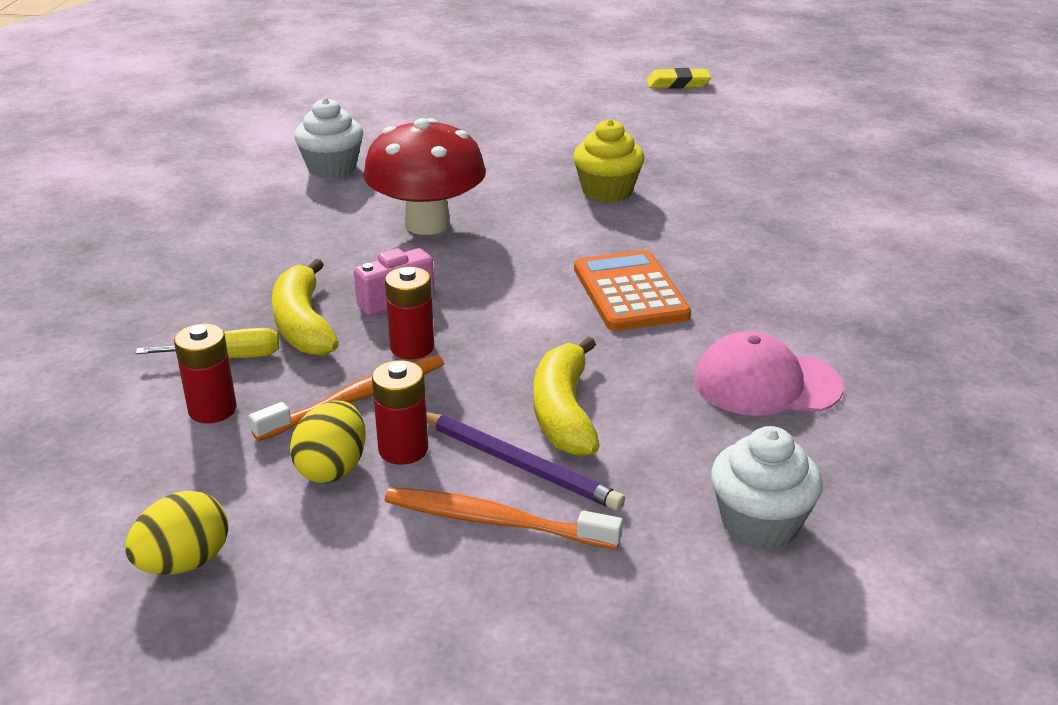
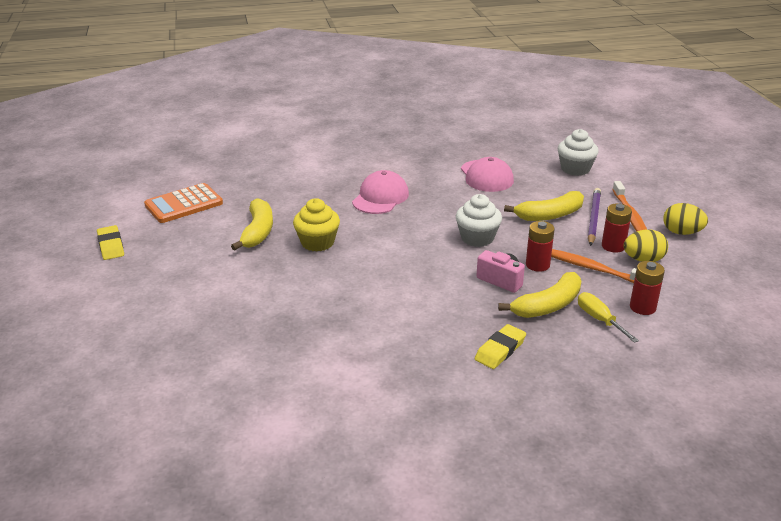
camera: 110 degrees left, 0 degrees up
(184, 563) = (731, 276): yellow egg -> yellow egg (681, 232)
(253, 263) = (500, 350): none -> yellow eraser
(332, 168) = (338, 366): white cupcake -> white cupcake (477, 238)
(427, 224) = (401, 296): red mushroom -> none
(630, 292) = (435, 216): orange calculator -> orange calculator (184, 204)
(663, 159) = (258, 232): none -> yellow banana
(723, 258) = (380, 197): none -> pink cap

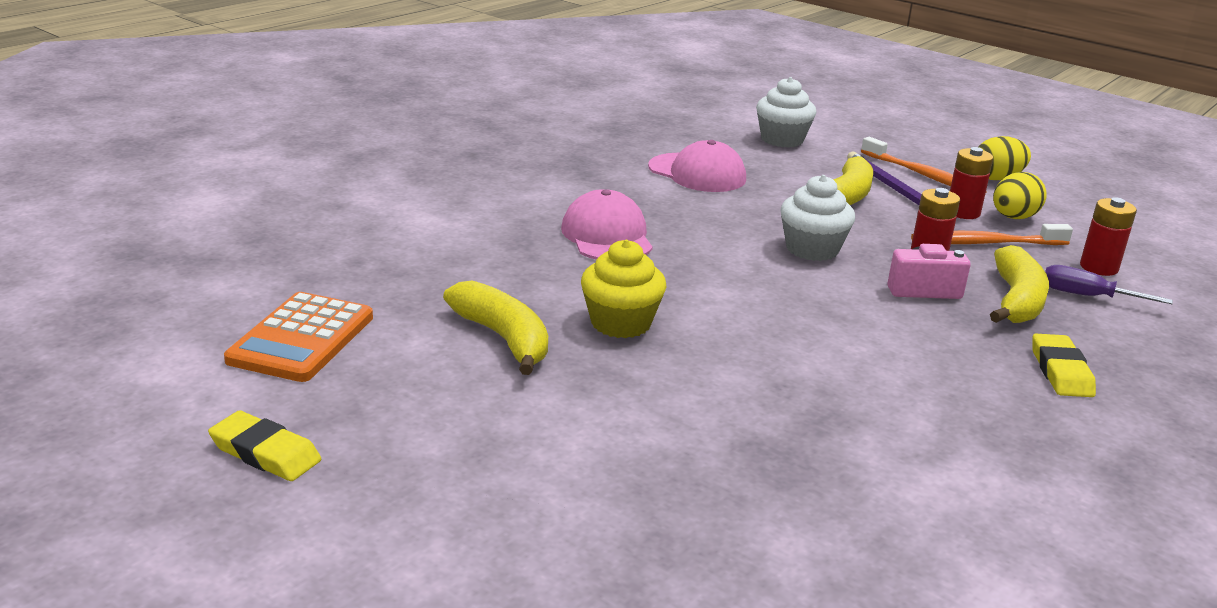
camera: 40 degrees left, 5 degrees down
(599, 319) = (1086, 296): yellow screwdriver -> purple screwdriver

